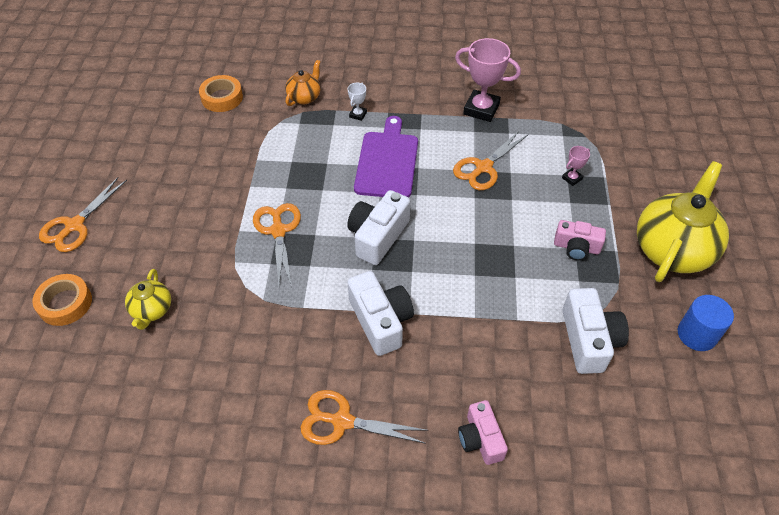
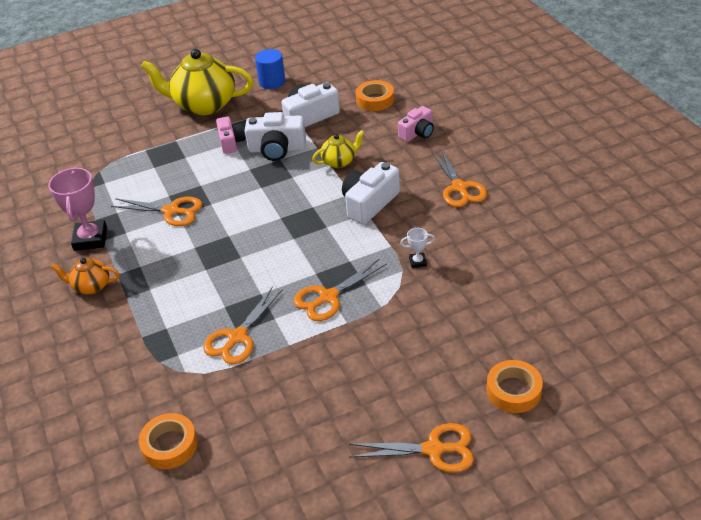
camera: 115 degrees left, 10 degrees down
(152, 310) = (468, 328): yellow teapot -> yellow teapot (339, 161)
(286, 159) = (237, 337): none -> orange scissors
(304, 97) = (132, 372): orange teapot -> orange teapot (91, 286)
(358, 114) = (141, 317): white trophy -> white trophy (417, 262)
(378, 236) = (291, 238): white camera -> white camera (277, 149)
(387, 162) = (198, 269): purple cutting board -> none
(572, 178) = (157, 164): pink trophy -> none
(588, 430) = (375, 100): none -> orange tape

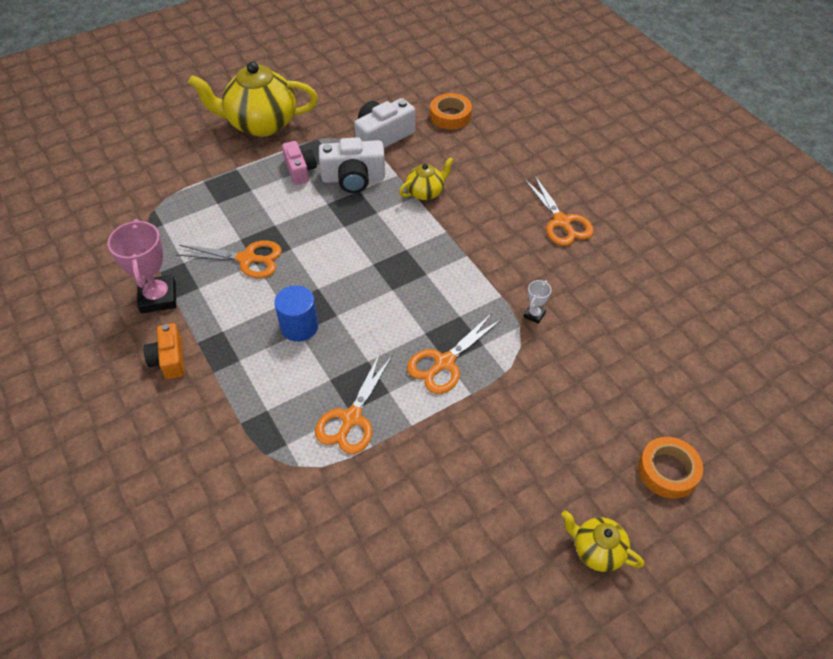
camera: 10 degrees left, 10 degrees up
(91, 286) = (169, 359): orange teapot -> orange camera
(170, 445) = (298, 564): orange tape -> none
(272, 82) = (333, 94): blue cylinder -> blue cylinder (299, 326)
(369, 203) = (468, 243): white camera -> none
(417, 133) = (504, 155): pink camera -> none
(417, 262) = (534, 315): white trophy -> white trophy turned 45 degrees counterclockwise
(434, 449) = (596, 550): orange scissors -> yellow teapot

